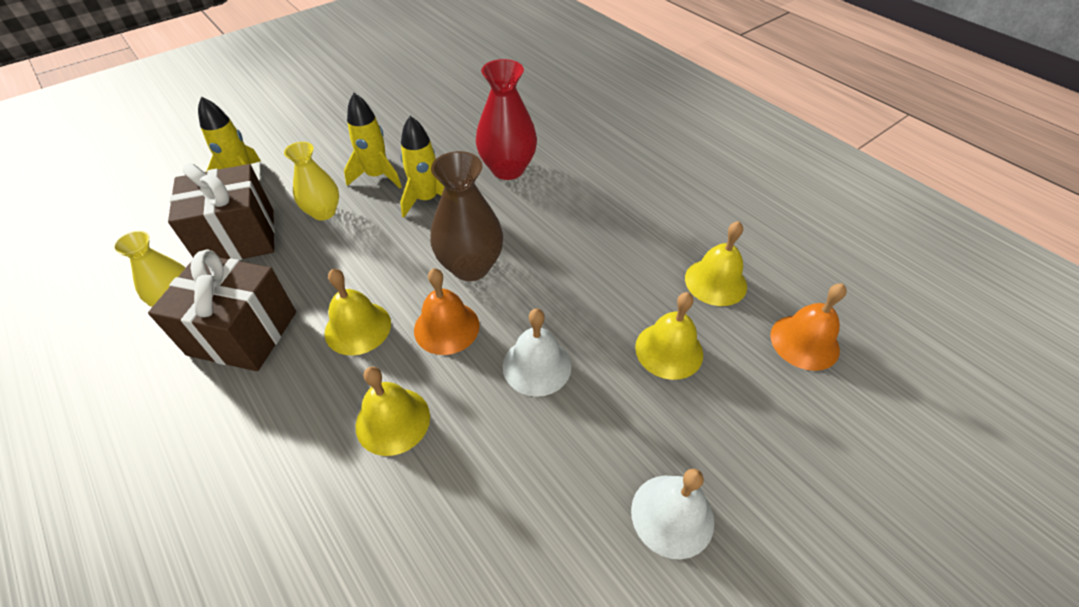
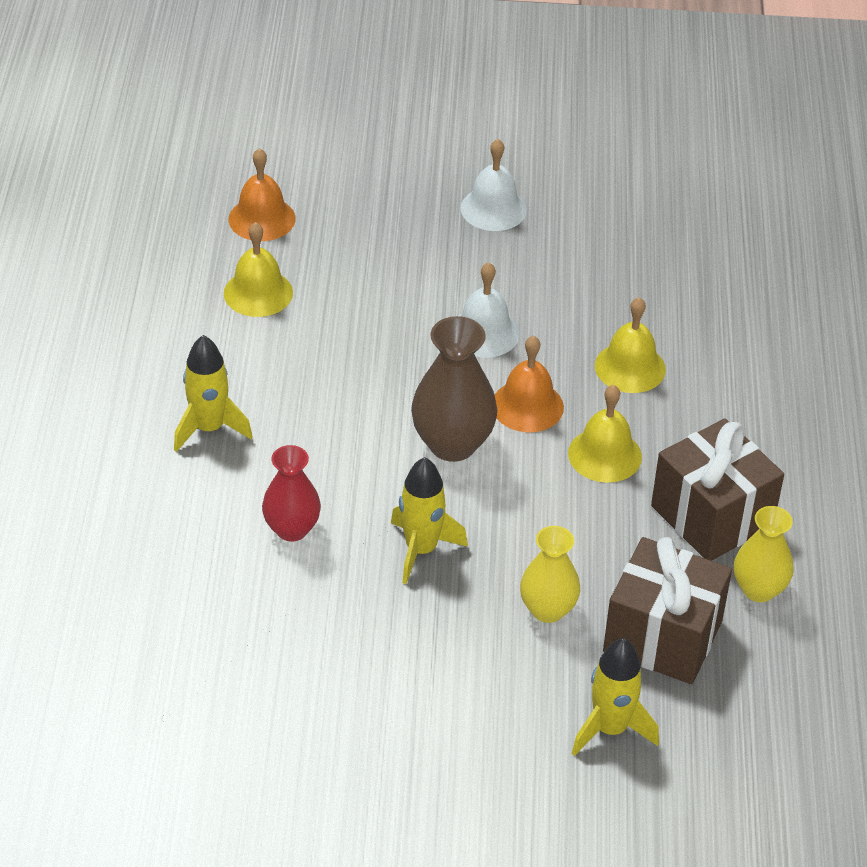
camera: 140 degrees left, 5 degrees down
(377, 176) = (447, 623): yellow rocket -> yellow rocket (209, 428)
(508, 169) = (292, 529): red vase -> red vase, size x0.66
(669, 350) = (370, 278): yellow bell -> none

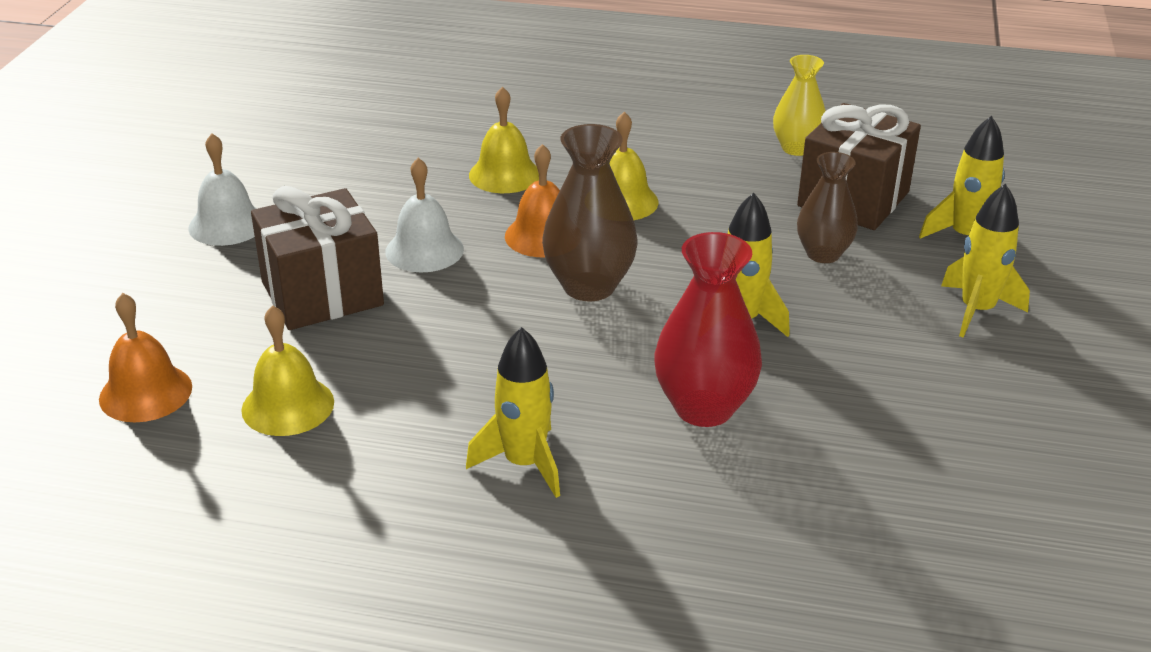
camera: 80 degrees left, 10 degrees down
(292, 529) = (704, 408): red vase -> red vase, size x1.52
(474, 727) = (976, 311): none -> yellow rocket
(547, 610) = (823, 254): yellow vase -> brown vase
(711, 516) = (708, 158): brown gift -> brown gift (322, 293)

